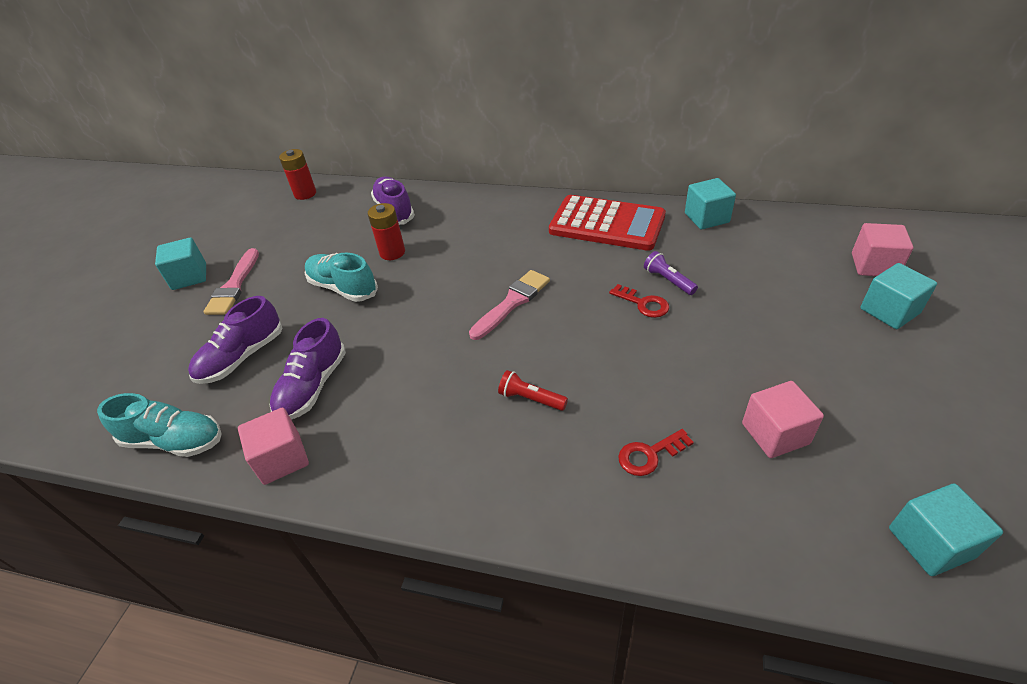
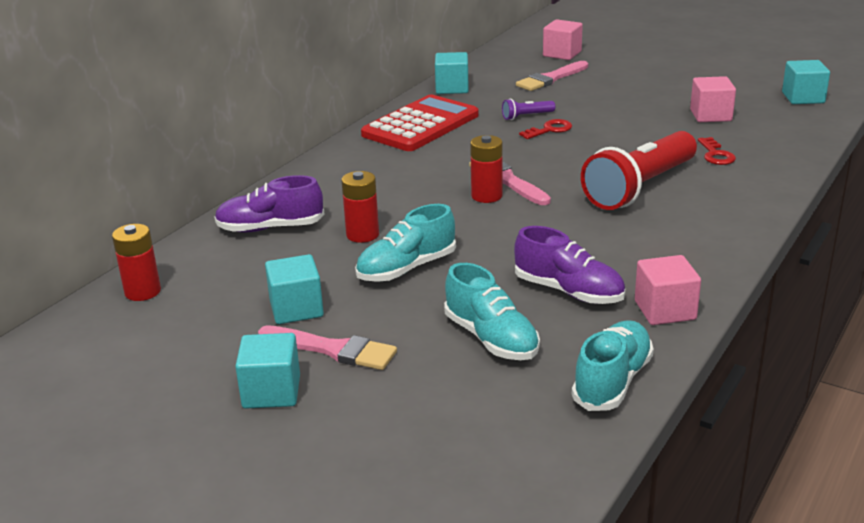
camera: 75 degrees left, 15 degrees down
(242, 357) = (491, 338): purple shoe -> turquoise shoe
(477, 298) = (486, 196): none -> red battery
(531, 399) = (640, 188): red flashlight -> red flashlight, size x2.44
(787, 274) = (551, 78): none -> pink brush
(889, 311) = (613, 61): turquoise cube -> turquoise cube (296, 309)

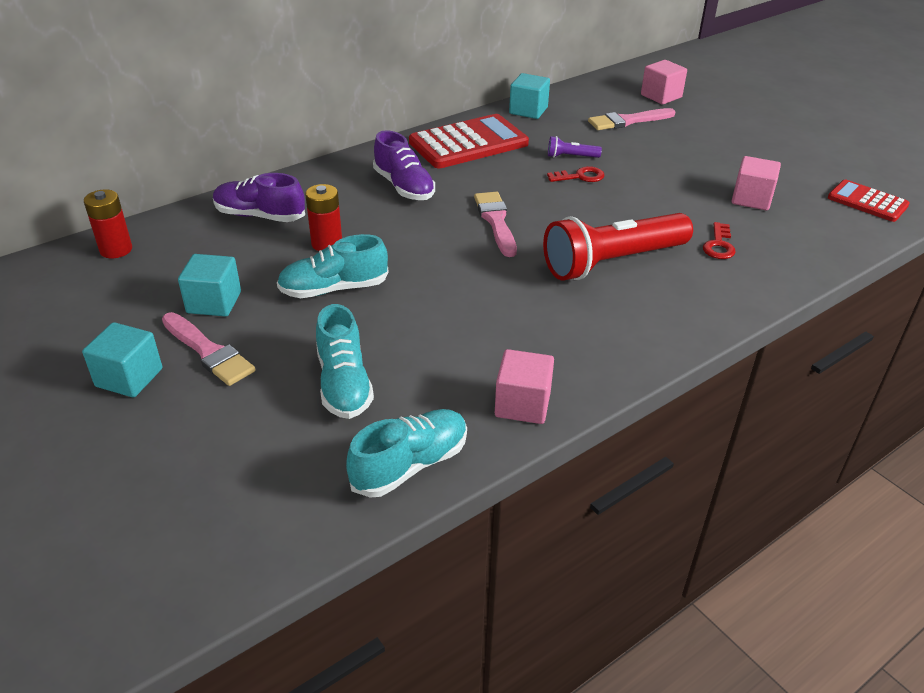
camera: 20 degrees right, 10 degrees up
(486, 196) = (464, 233): red battery -> none
(568, 291) = (452, 356): purple shoe -> purple shoe (404, 187)
(803, 98) = (867, 202): turquoise cube -> red calculator

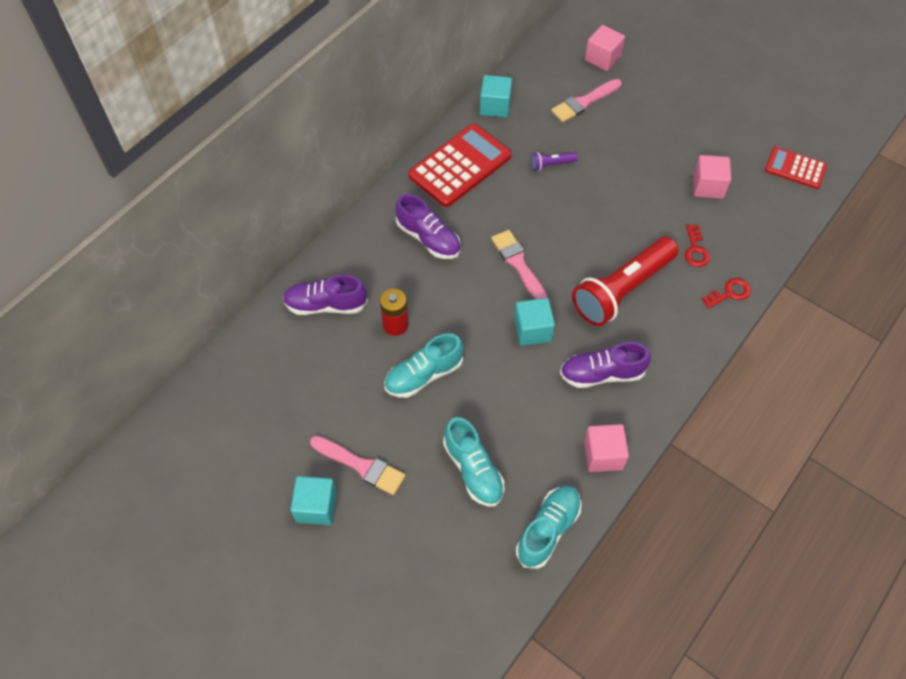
camera: 15 degrees left, 20 degrees up
(116, 250) = (229, 376): red battery -> none
(214, 302) = (339, 414): turquoise cube -> turquoise cube (532, 330)
(555, 328) = (602, 374): none -> purple shoe
(580, 176) = (567, 190): red key -> red key (729, 293)

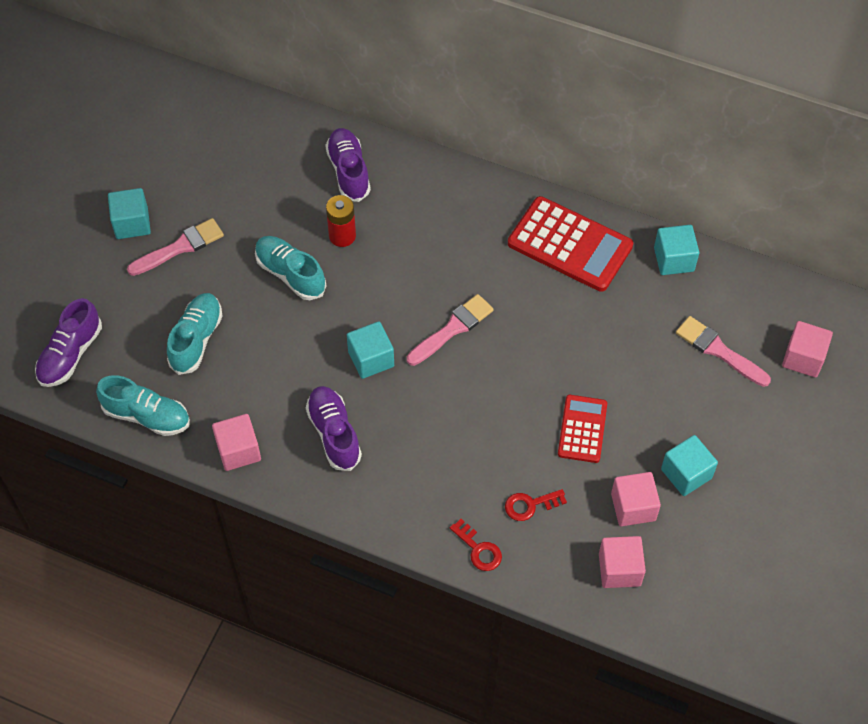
camera: 75 degrees right, 0 degrees up
(361, 466) = (180, 247): pink brush -> pink brush turned 135 degrees counterclockwise
(428, 238) = (459, 238): purple shoe -> purple shoe (70, 354)
(473, 470) = (196, 339): turquoise shoe -> turquoise shoe turned 150 degrees clockwise
(551, 164) = (605, 334): purple flashlight -> none
(622, 290) = (448, 436): red flashlight -> none
(685, 148) = (686, 473): none -> turquoise cube
(759, 208) = (619, 569): none -> pink cube
(795, 168) = (701, 607): red calculator -> red calculator (582, 429)

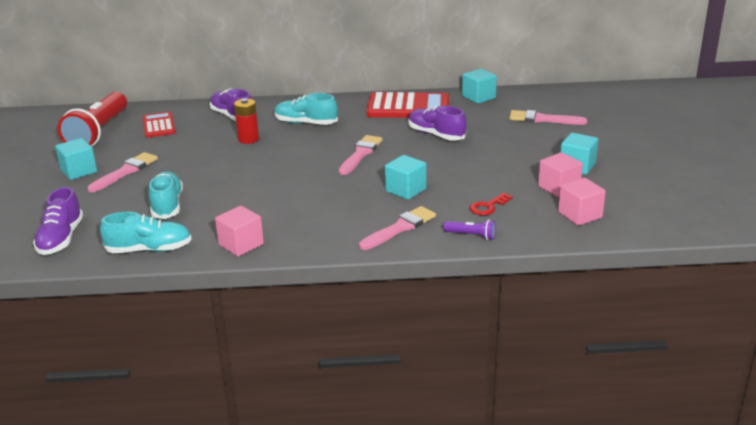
camera: 25 degrees left, 30 degrees down
(182, 142) = (98, 132): none -> red flashlight
(290, 274) = (222, 162): turquoise shoe -> turquoise shoe (306, 123)
(334, 434) = (312, 217): purple shoe -> purple shoe (436, 135)
(371, 359) = (312, 179): turquoise cube -> turquoise cube (405, 190)
(413, 499) = (400, 228): none -> pink brush
(478, 549) = (471, 235): red key -> purple flashlight
(582, 429) = (490, 168): red calculator -> red calculator (159, 125)
(803, 358) = (595, 109): pink cube -> none

